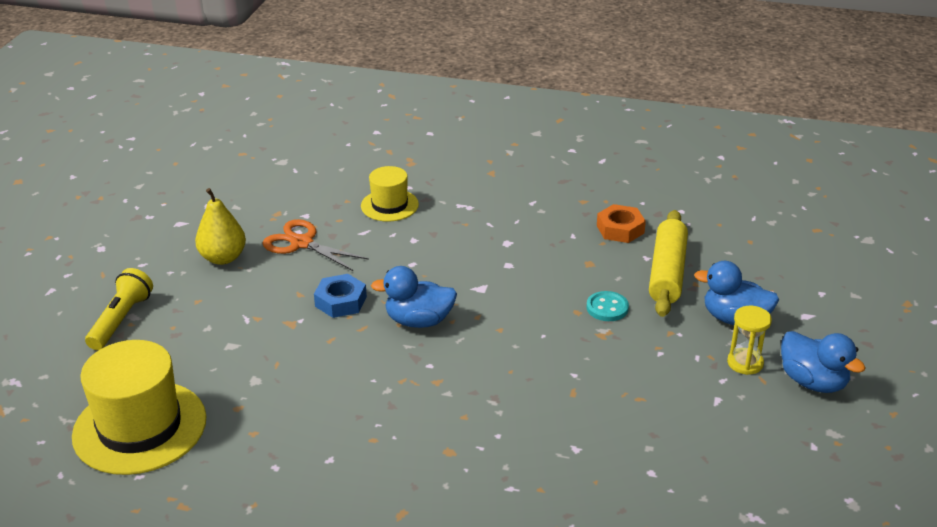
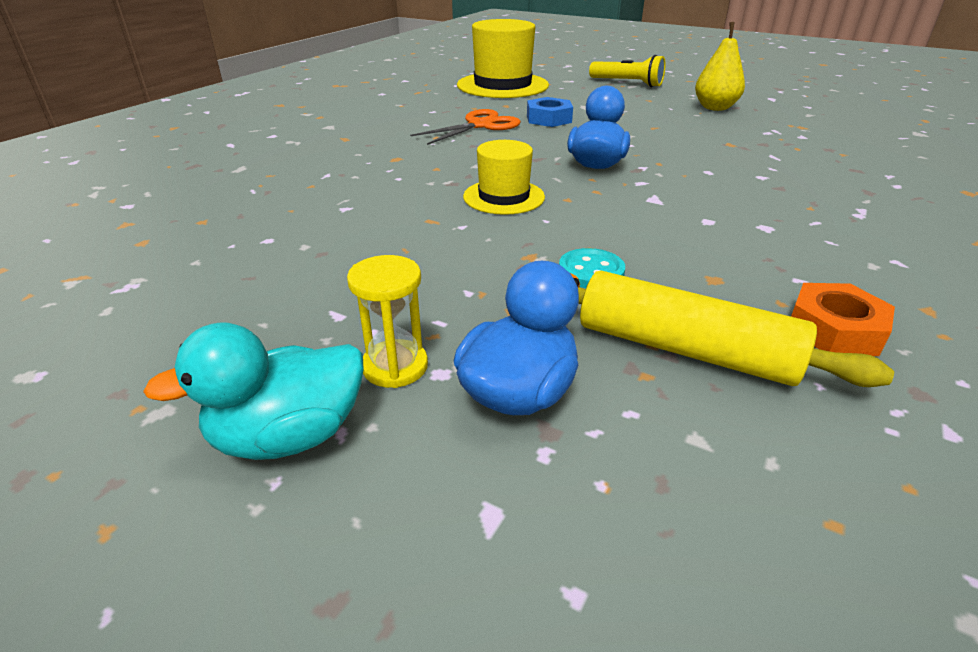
camera: 105 degrees right, 0 degrees up
(302, 243) = (744, 132): orange scissors -> orange scissors (480, 125)
(341, 301) = (638, 139): blue nut -> blue nut (549, 119)
(389, 205) = (841, 171): yellow hat -> yellow hat (504, 197)
(813, 382) = (289, 436): blue duck -> turquoise duck

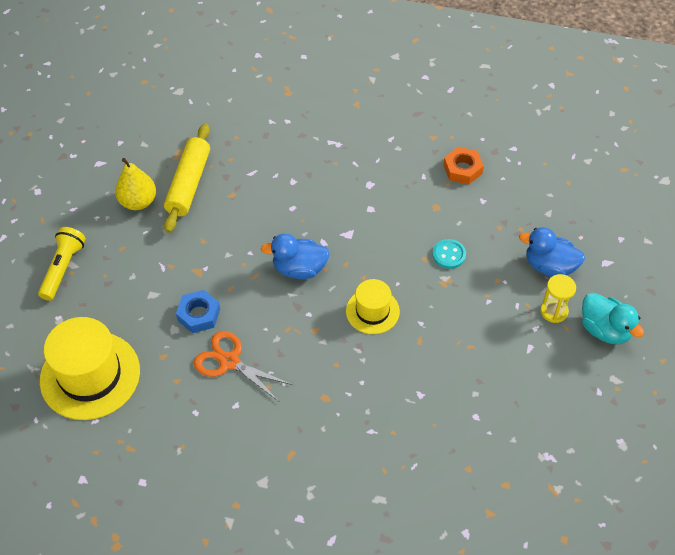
camera: 105 degrees left, 20 degrees up
(685, 349) = (498, 217): yellow rolling pin -> yellow rolling pin (189, 184)

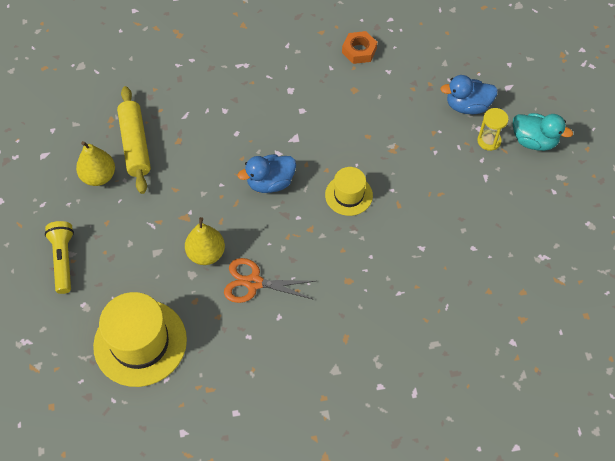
camera: 25 degrees left, 5 degrees up
(199, 315) = (206, 254): blue nut -> yellow pear
(449, 255) = (385, 126): turquoise button -> none

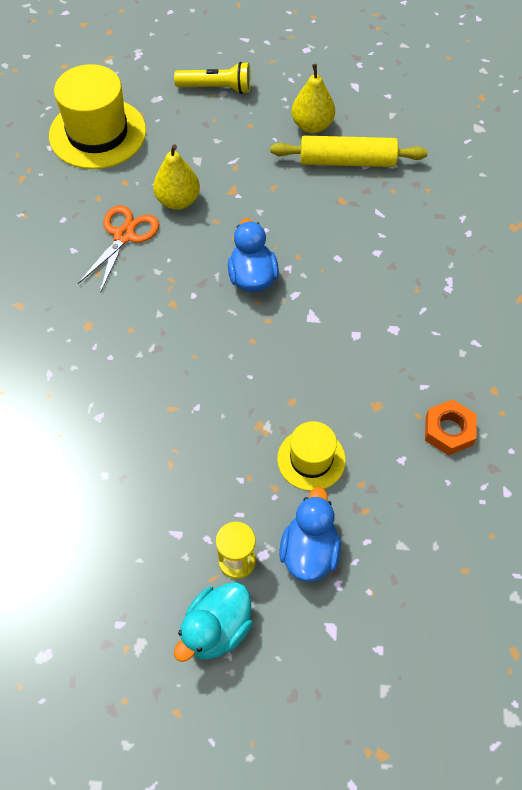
camera: 105 degrees right, 0 degrees up
(348, 195) = (206, 355): yellow hat -> yellow hat (311, 459)

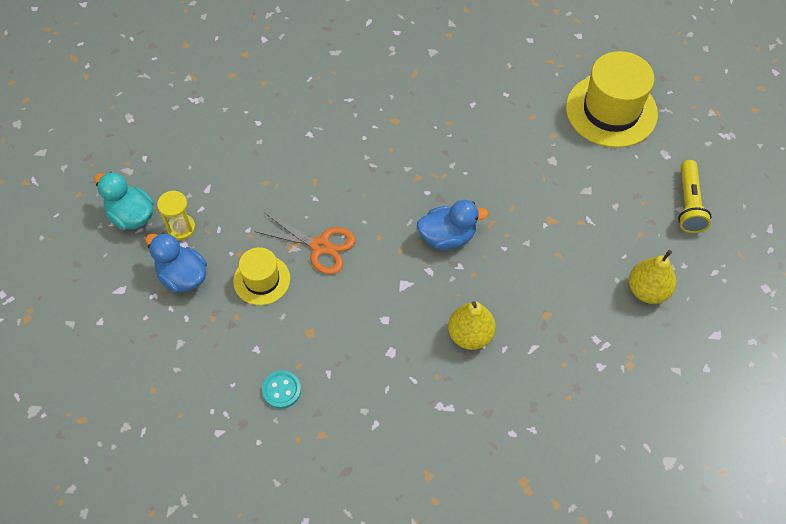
camera: 90 degrees right, 0 degrees up
(124, 236) = (490, 138): orange scissors -> orange scissors (320, 246)
(178, 201) = (534, 177): yellow pear -> yellow pear (470, 335)
(309, 551) = (182, 276): blue duck -> blue duck turned 150 degrees counterclockwise
(347, 161) = (600, 322): yellow rolling pin -> none
(449, 431) = (281, 390): orange nut -> turquoise button

